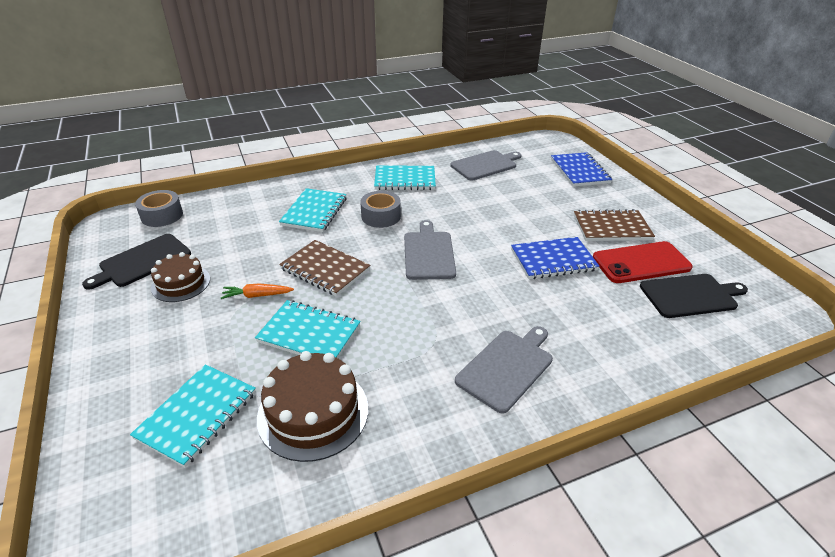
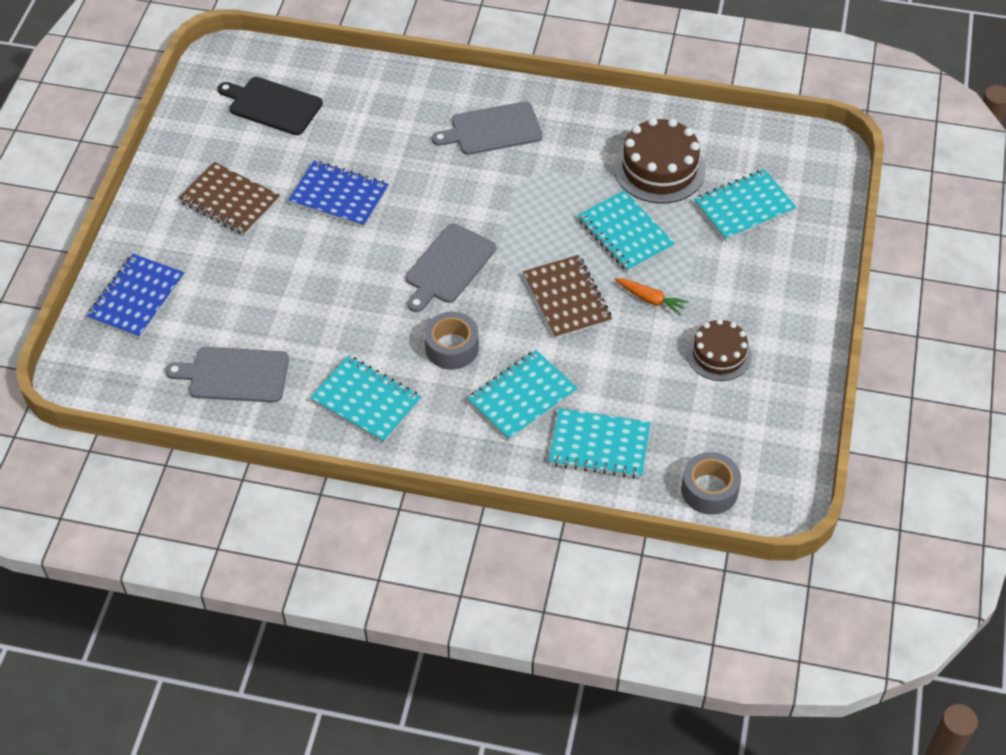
camera: 145 degrees left, 15 degrees up
(142, 261) = (751, 410): black cutting board -> none
(248, 209) = (599, 445): none -> turquoise notebook
(641, 263) = (264, 152): red phone -> none

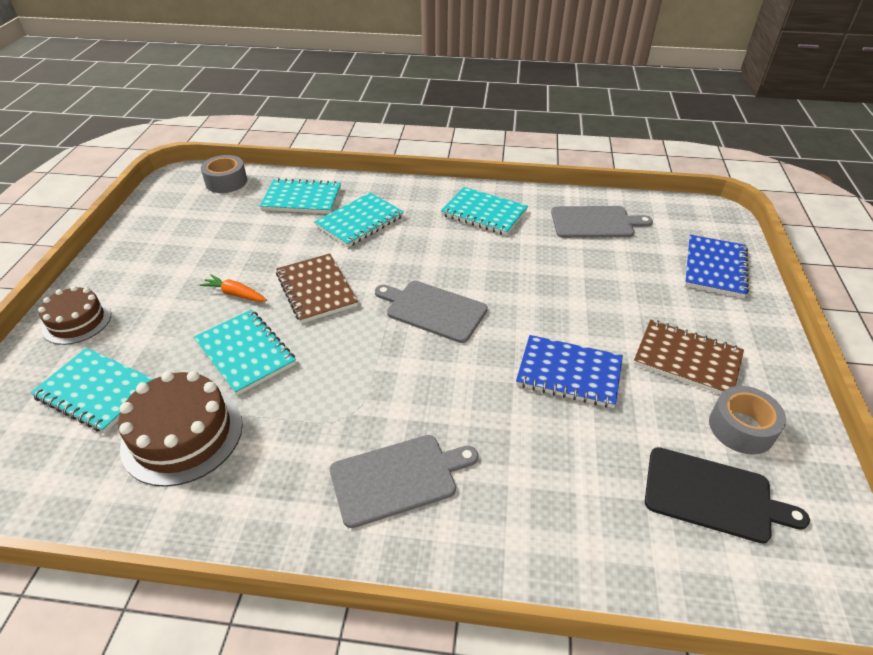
camera: 175 degrees right, 10 degrees down
(448, 266) = (433, 310): grey cutting board -> grey cutting board turned 90 degrees counterclockwise
(452, 347) = (421, 249): grey tape -> grey tape (741, 428)
(718, 354) = (186, 257): brown cake -> brown cake (77, 321)
(744, 207) = (97, 391): turquoise notebook -> turquoise notebook turned 60 degrees clockwise

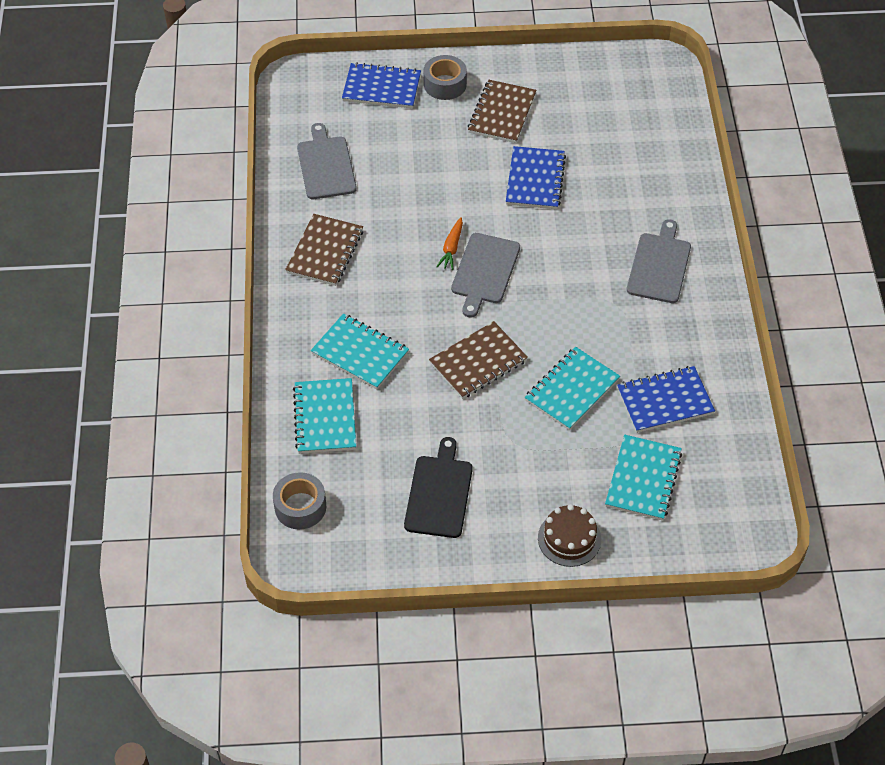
camera: 100 degrees left, 10 degrees up
(182, 435) = (665, 401): brown cake -> blue notebook
(235, 294) = (500, 424): orange carrot -> orange carrot (451, 248)
(397, 478) = (659, 265): grey cutting board -> grey cutting board turned 45 degrees clockwise
(484, 213) = (325, 252): turquoise notebook -> brown notebook
(713, 495) = (620, 110): black cutting board -> black cutting board (439, 493)
(741, 428) = (561, 91): grey tape -> grey tape (445, 84)

